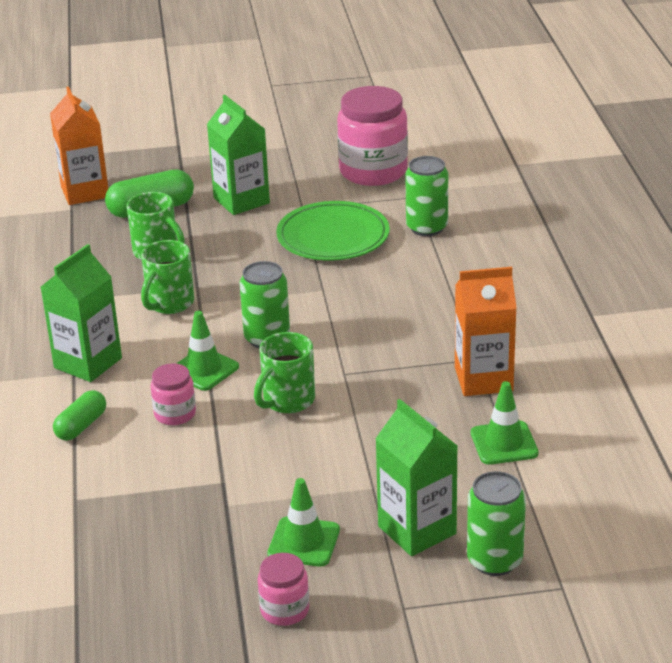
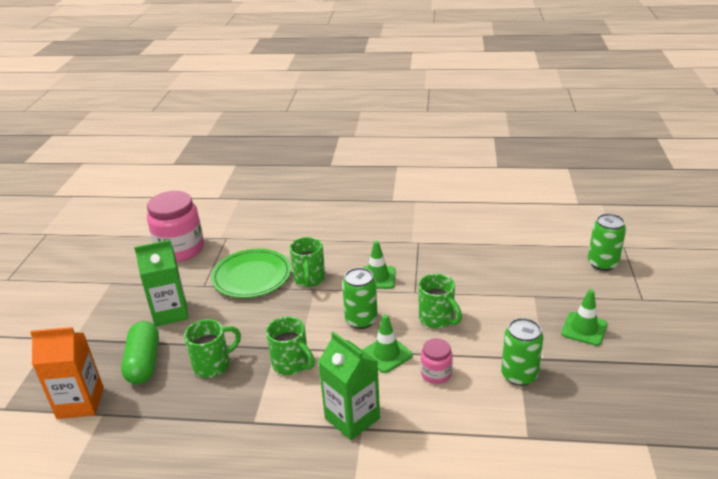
camera: 75 degrees left, 0 degrees up
(81, 426) = (436, 428): green capsule -> none
(284, 610) = (647, 344): pink jar -> none
(343, 281) = (309, 279): none -> green mug
(417, 530) = (575, 285): green carton -> none
(427, 227) = (267, 239): green can -> green can (519, 375)
(483, 379) = (439, 243): orange carton -> none
(504, 443) = (501, 245): green traffic cone -> green traffic cone (377, 277)

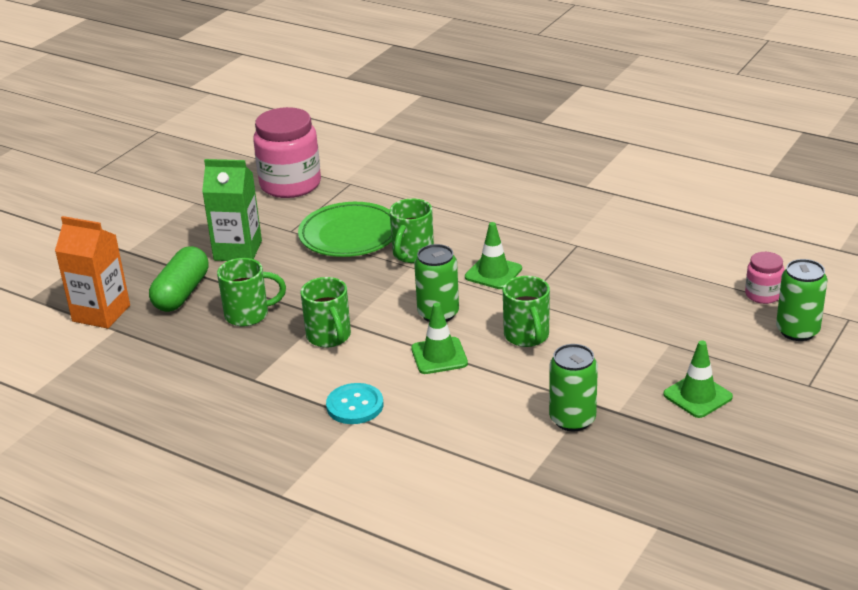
camera: 25 degrees right, 0 degrees up
(352, 418) = (355, 405): green carton -> turquoise button
(436, 374) = (478, 391): pink jar -> pink jar (763, 295)

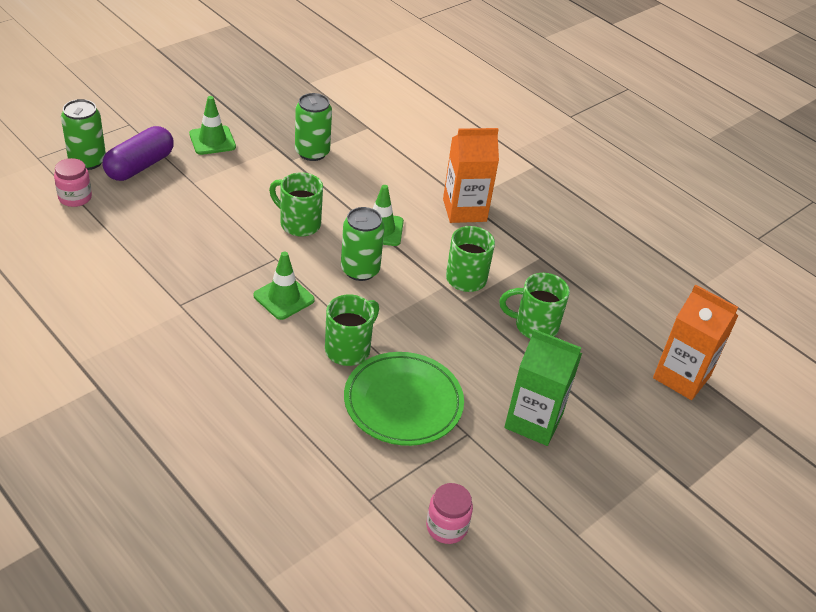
camera: 170 degrees left, 10 degrees up
(181, 293) = (599, 377): green capsule -> none
(290, 184) = (446, 527): pink jar -> pink jar, size x0.49
(355, 405) = (464, 210): turquoise button -> orange carton
(527, 336) = (299, 224): green mug -> green mug turned 60 degrees counterclockwise
(740, 342) = (140, 166): none -> purple capsule

